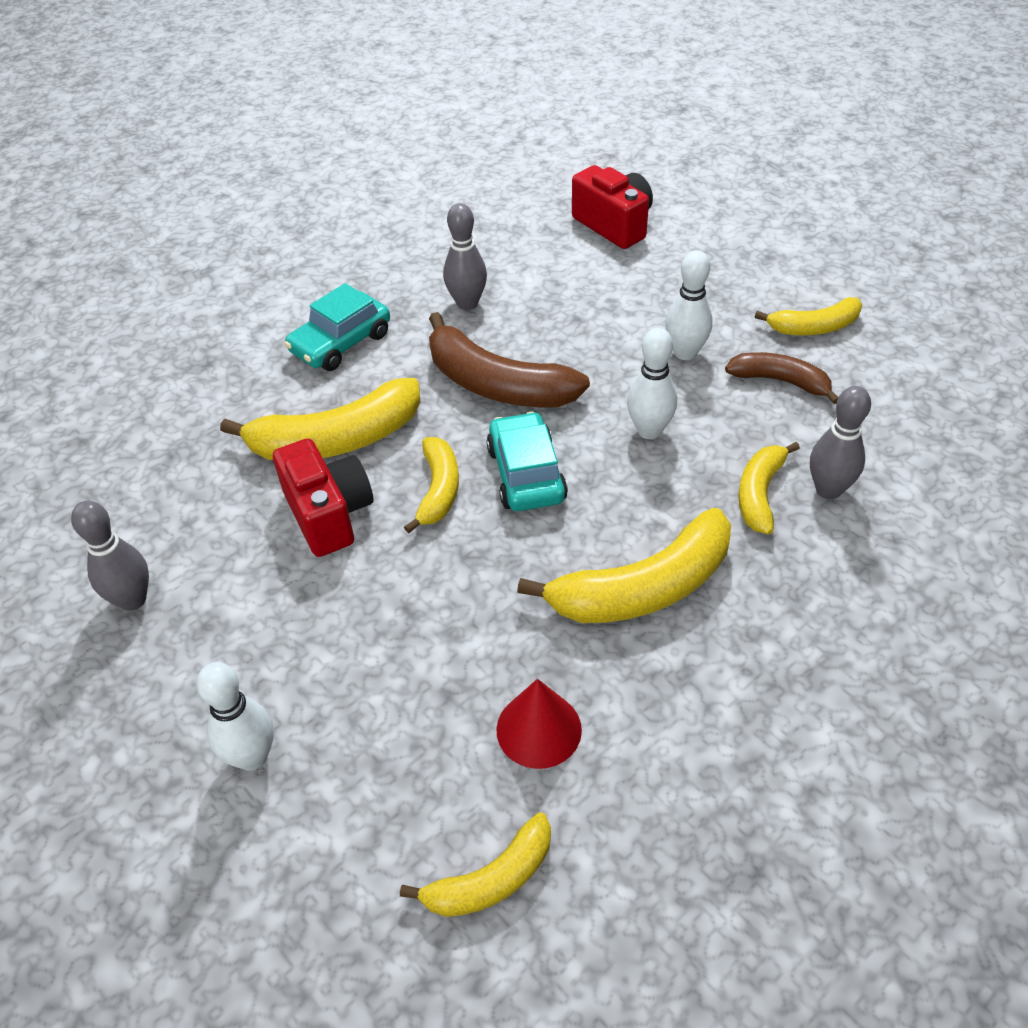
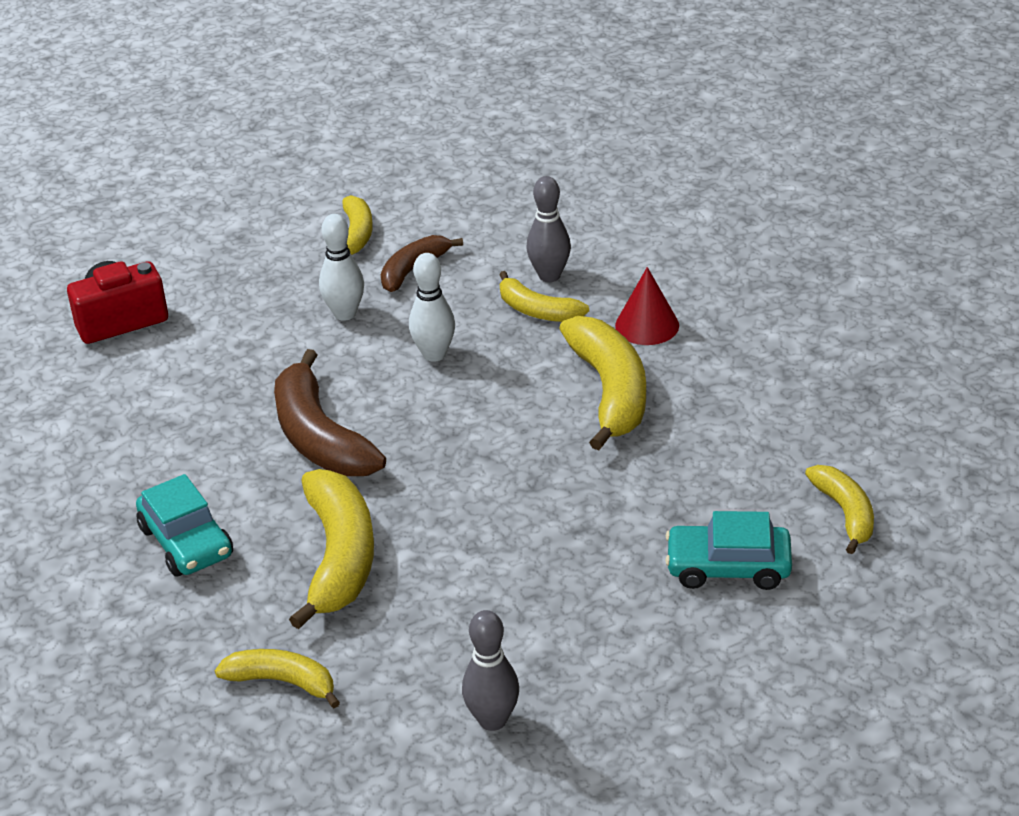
camera: 75 degrees left, 10 degrees down
(252, 757) = (702, 639): white bowling pin -> none
(329, 514) = (441, 571): red camera -> none
(438, 490) = (444, 494): yellow banana -> yellow banana (282, 682)
(467, 303) = (180, 440): grey bowling pin -> none
(497, 384) = (320, 437): brown banana -> brown banana turned 105 degrees clockwise
(526, 474) = (451, 436): turquoise car -> turquoise car (728, 567)
(539, 729) = (726, 470): red cone -> red cone (647, 325)

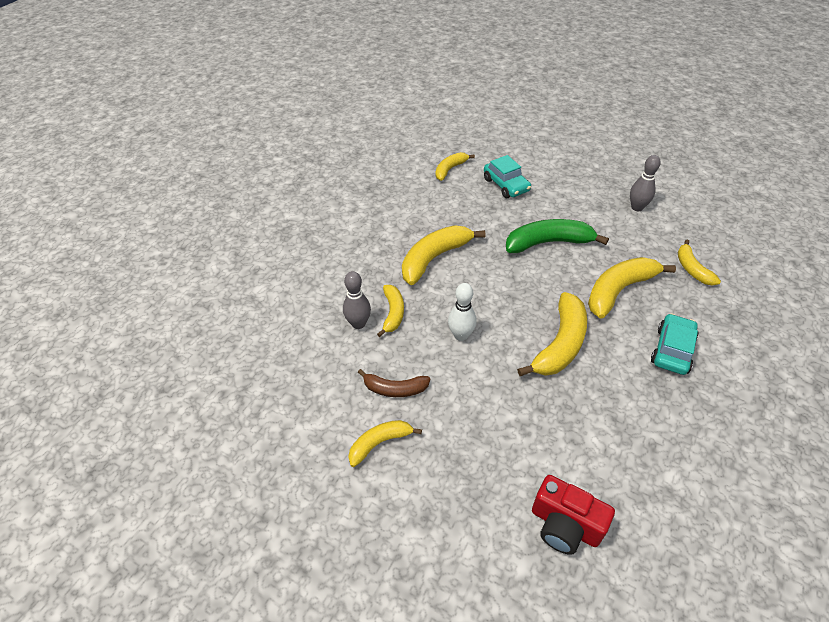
camera: 125 degrees left, 10 degrees up
(320, 437) = (560, 344): brown banana -> yellow banana
(345, 314) = (459, 397): white bowling pin -> none
(520, 537) = (548, 243): none -> green banana
(647, 325) = (375, 268): red cone -> none

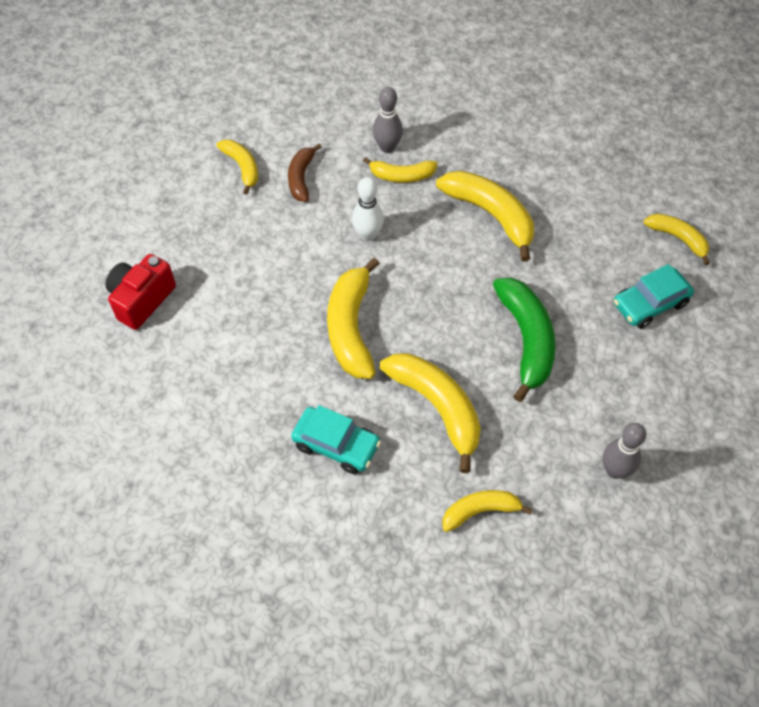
camera: 90 degrees right, 10 degrees up
(560, 344) = (351, 328): yellow banana -> yellow banana turned 60 degrees clockwise

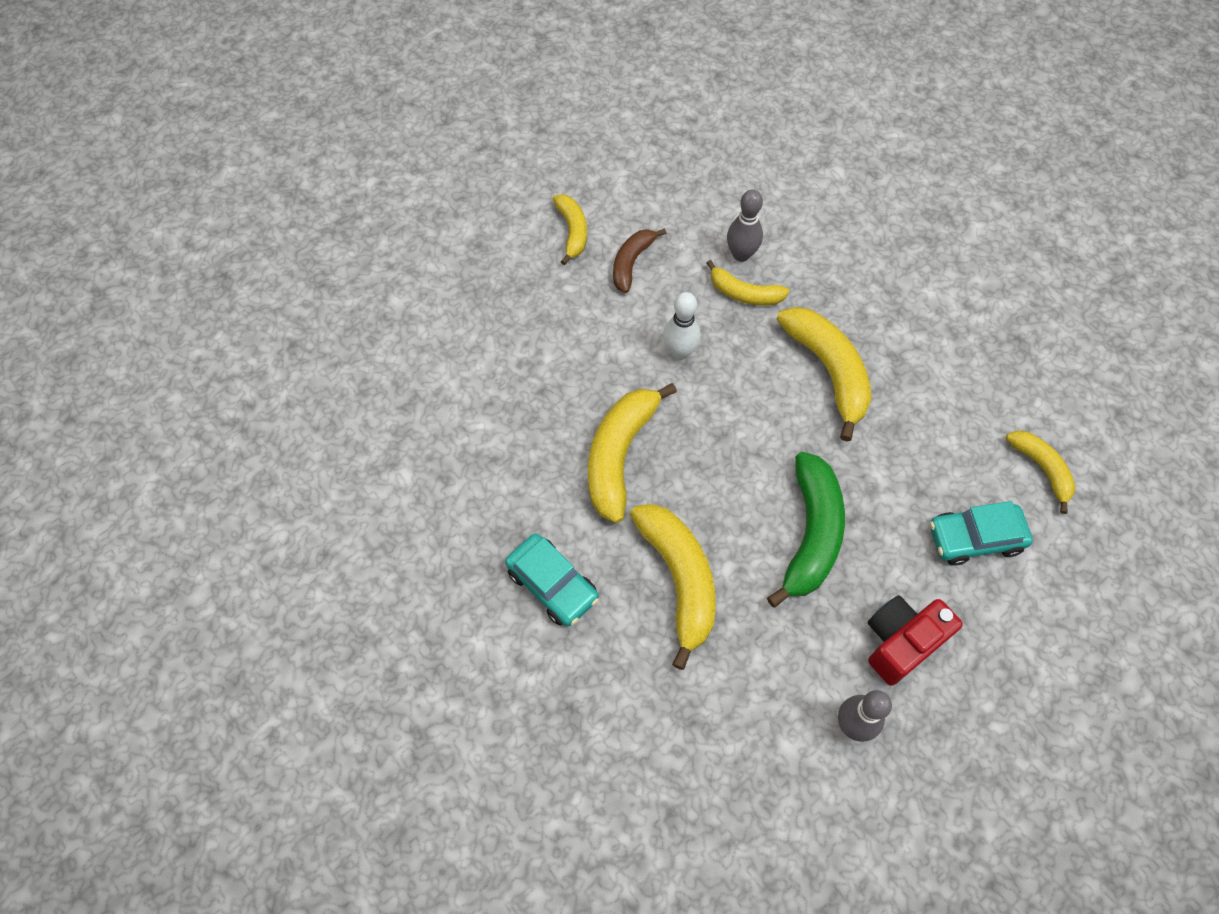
camera: 20 degrees right, 5 degrees up
(141, 300) = (411, 351): red camera -> red camera (900, 642)
(480, 511) = (680, 717): yellow banana -> none

